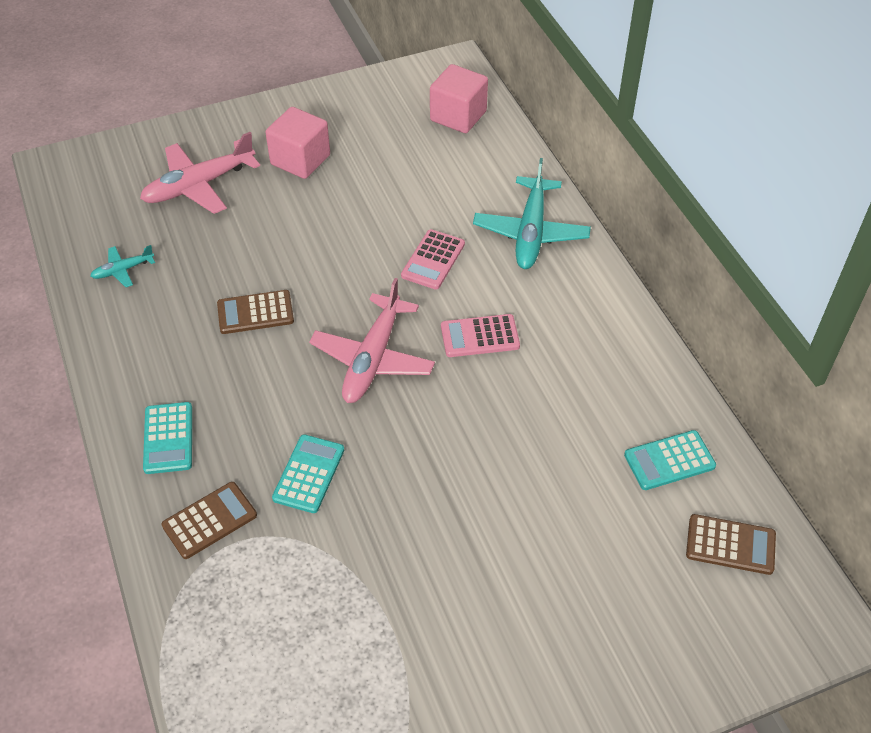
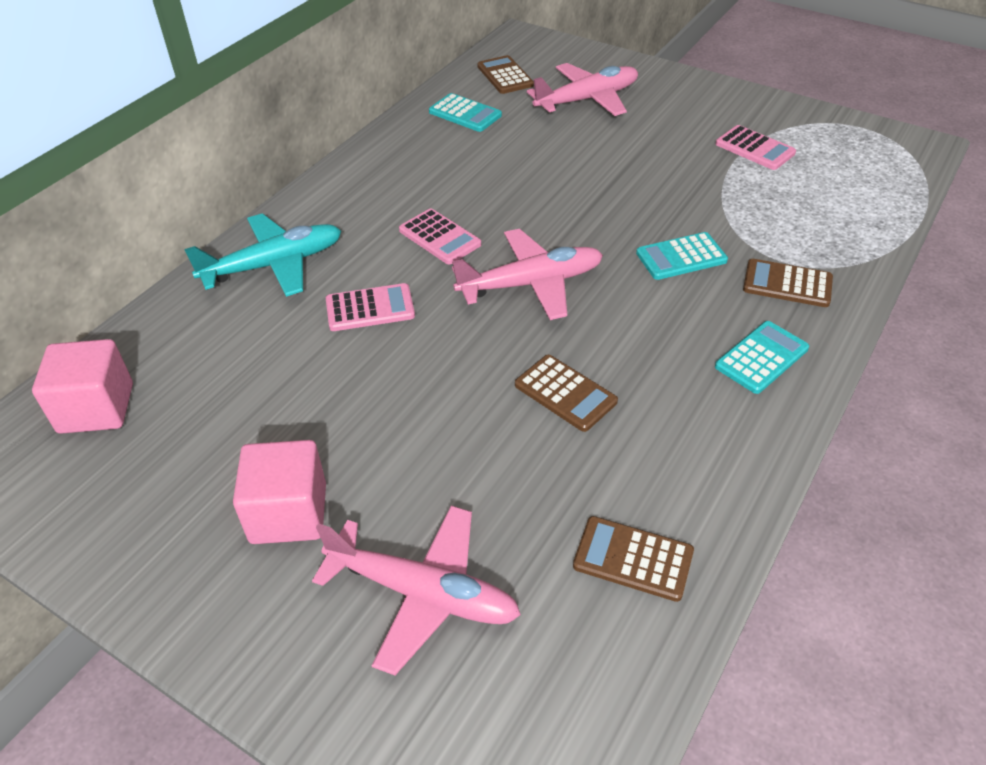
camera: 125 degrees left, 5 degrees down
(123, 270) = (633, 559): turquoise plane -> brown calculator
(396, 673) = (754, 149): none -> pink calculator
(618, 588) = (586, 100): none -> pink plane

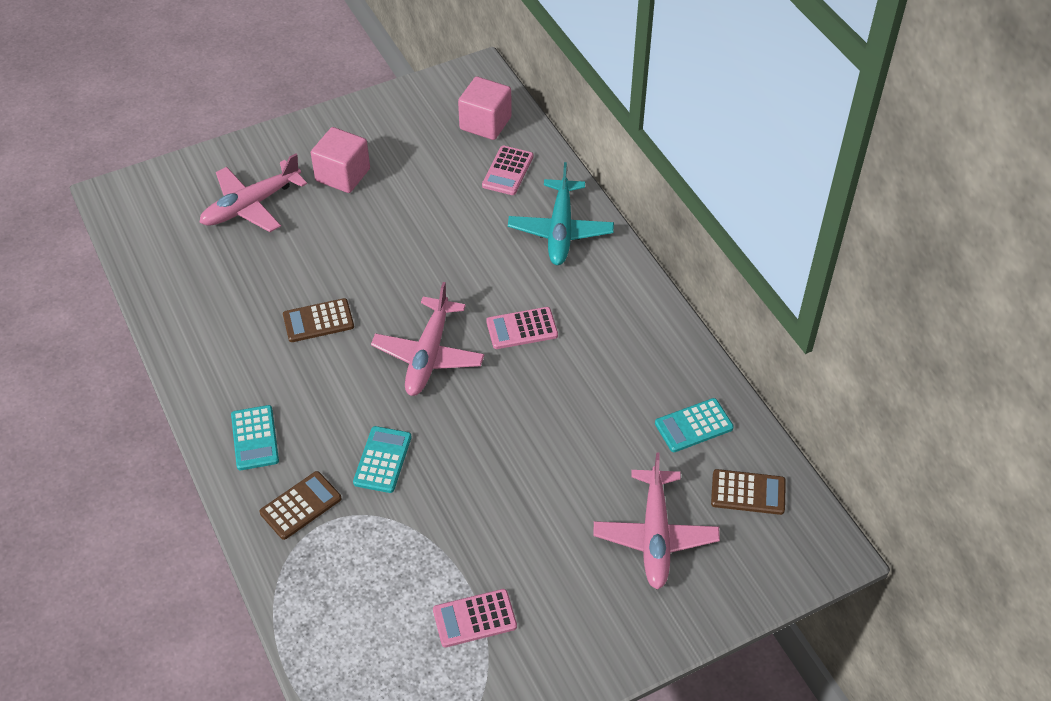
camera: 120 degrees right, 5 degrees up
(370, 308) = (474, 262): pink calculator -> pink calculator (507, 171)
(633, 559) = (192, 290): brown calculator -> none

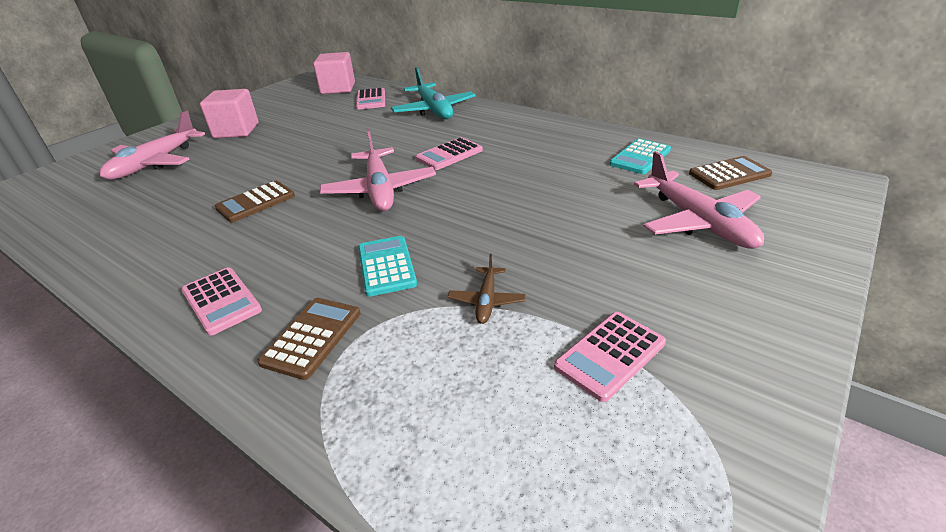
camera: 25 degrees left, 15 degrees down
(255, 438) = (221, 301): turquoise calculator -> pink calculator
(431, 532) = (487, 300): none -> brown plane

